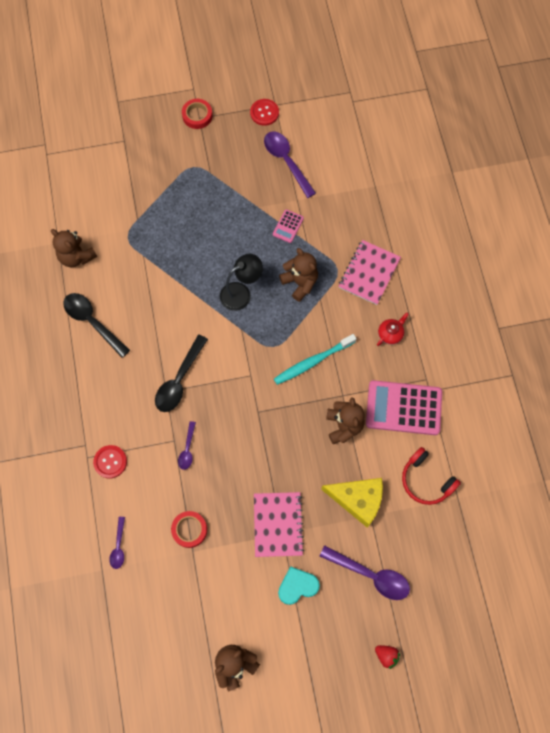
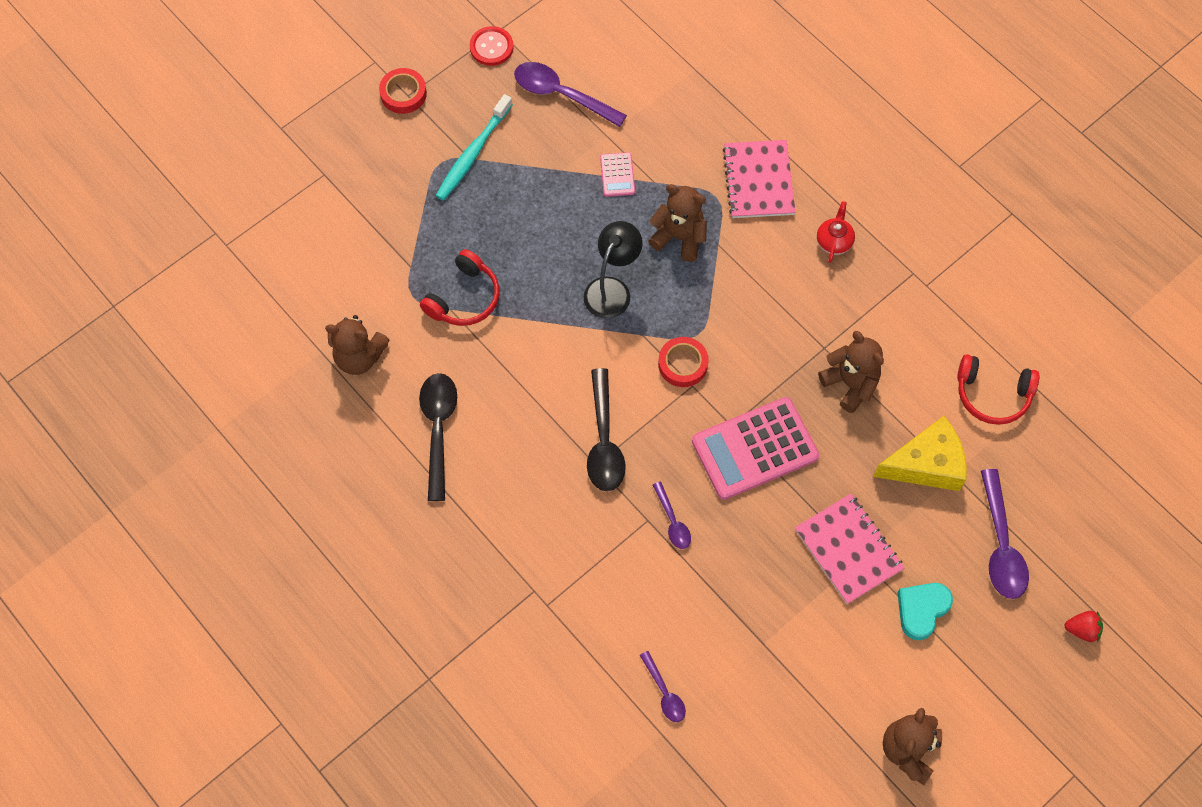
camera: 30 degrees left, 5 degrees down
(92, 322) = (438, 429): black spoon -> black spoon turned 75 degrees clockwise
(110, 462) = (582, 593): red button -> none
(155, 253) = (464, 298): none -> red headphones
(189, 530) = (741, 619): red tape -> red tape (683, 364)
(313, 362) = (760, 326): turquoise toothbrush -> turquoise toothbrush (473, 153)
(371, 575) = (1001, 545): purple spoon -> purple spoon turned 90 degrees clockwise
(403, 408) = (909, 322): pink calculator -> pink calculator (755, 449)

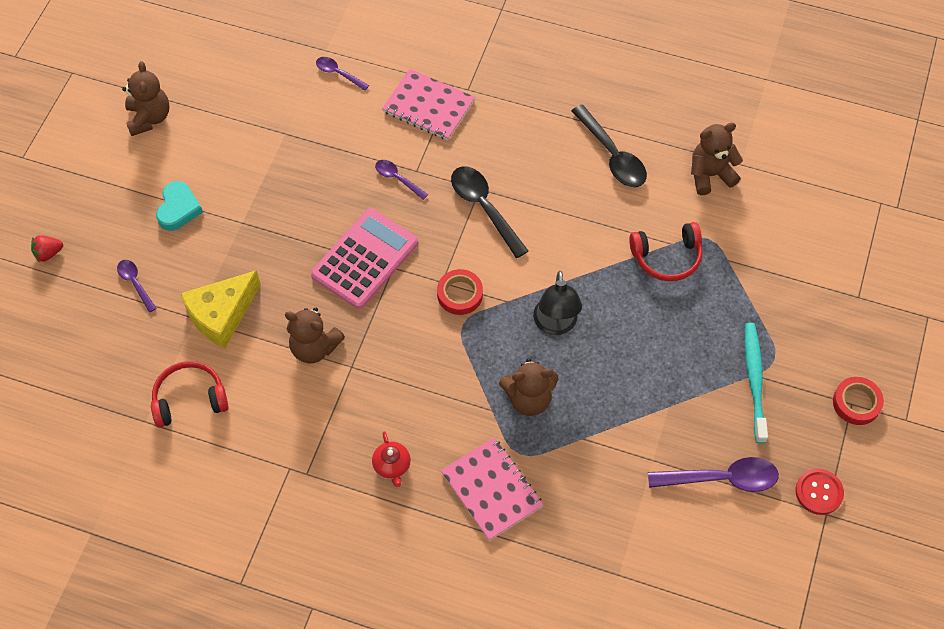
camera: 150 degrees right, 5 degrees down
(464, 298) = (667, 257): red headphones -> red headphones turned 105 degrees counterclockwise
(617, 175) = (618, 427): pink calculator -> none
(848, 549) = (254, 223): pink notebook -> pink notebook (428, 106)
(1001, 545) = (135, 283): purple spoon -> purple spoon, size x0.55

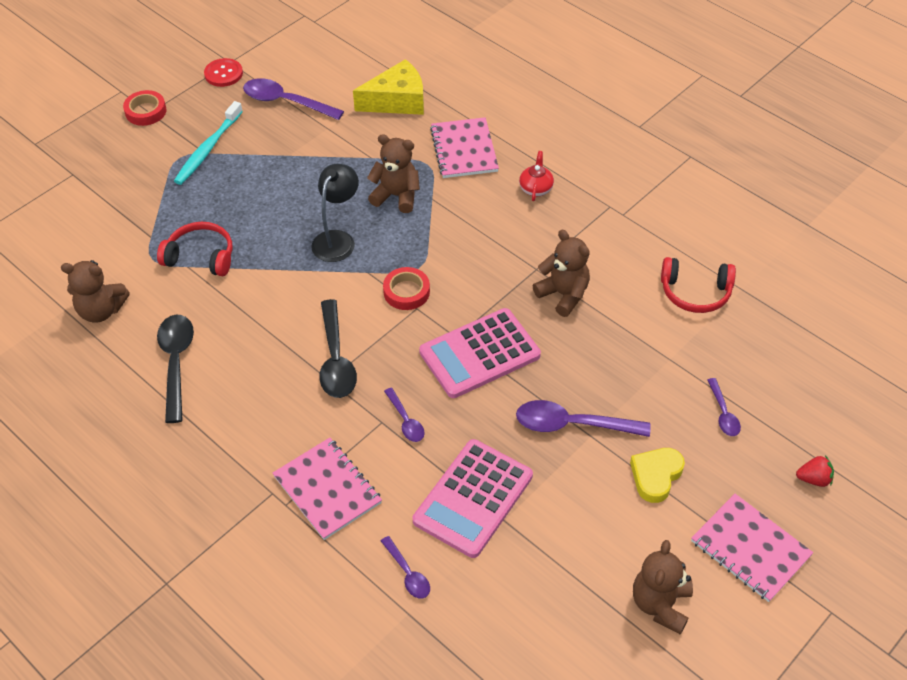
camera: 155 degrees left, 10 degrees down
(91, 180) = (750, 548): none -> pink notebook
(178, 209) = (656, 476): turquoise heart -> yellow heart
(221, 315) = (642, 353): yellow cheese -> yellow cheese (397, 101)
(260, 226) = (572, 425): none -> purple spoon
(315, 140) = (473, 498): none -> pink calculator

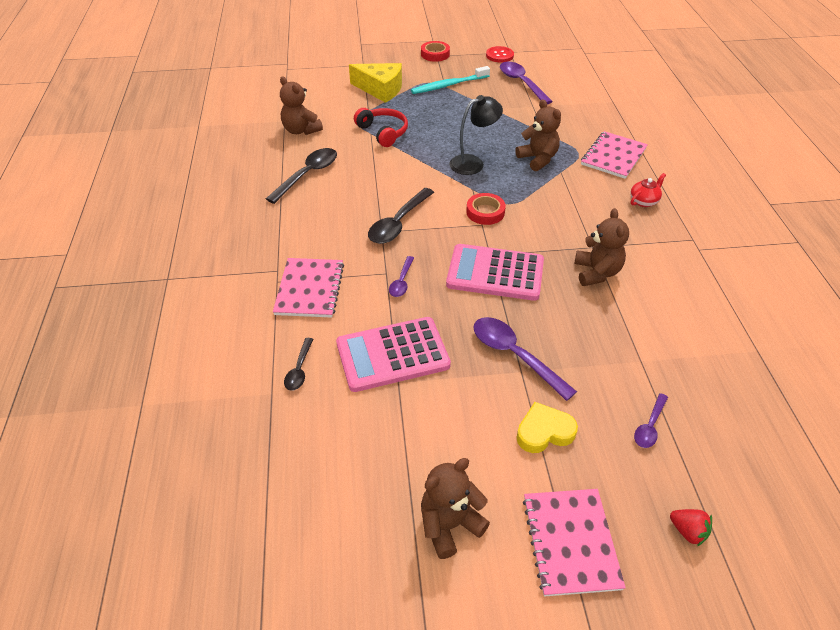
camera: 40 degrees right, 5 degrees down
(397, 101) = (595, 112): yellow cheese -> yellow cheese (380, 89)
(408, 573) = (299, 370): purple spoon -> black spoon
(695, 292) = (710, 330): red headphones -> none

